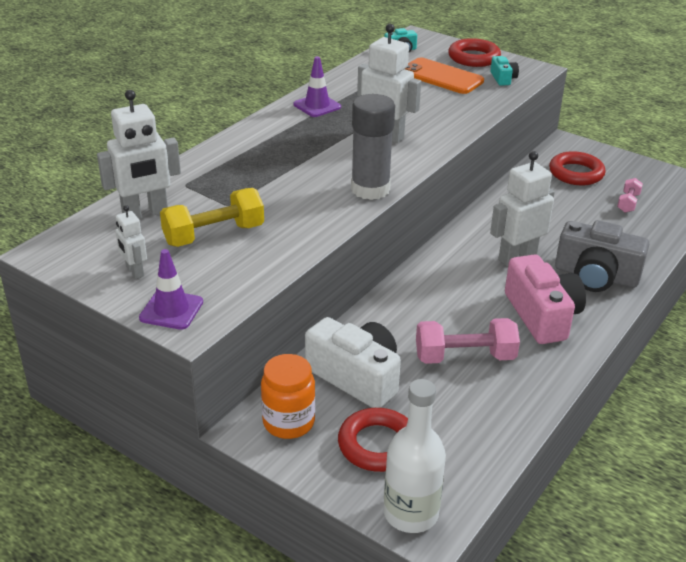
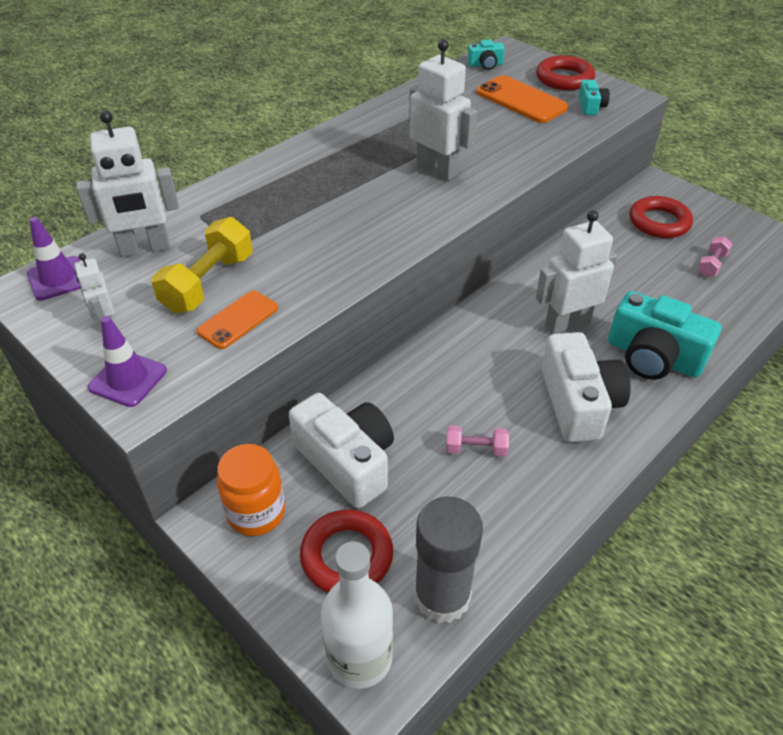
camera: 10 degrees right, 10 degrees up
(214, 235) = (208, 283): yellow dumbbell -> yellow dumbbell turned 45 degrees counterclockwise
(251, 260) = (238, 320): none -> orange phone
(317, 106) = (373, 127): purple traffic cone -> purple traffic cone (58, 278)
(370, 189) = (400, 238): grey glue stick -> grey glue stick (442, 596)
(464, 357) = (476, 449): pink dumbbell -> pink dumbbell, size x0.55
(542, 315) = (578, 403): pink camera -> white camera
(596, 276) = (653, 357): grey camera -> turquoise camera

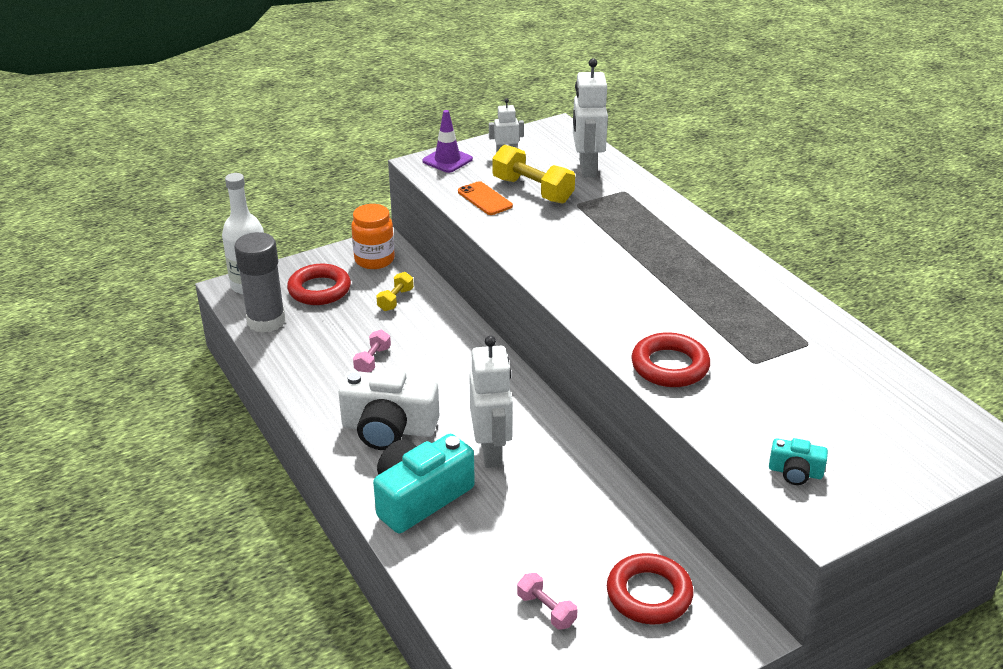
camera: 105 degrees right, 10 degrees down
(58, 278) = (564, 138): purple traffic cone -> none
(347, 461) = (395, 300): white camera -> yellow dumbbell
(437, 170) = (664, 319): white robot -> none
(485, 65) = (929, 407): turquoise camera -> none
(521, 100) = (819, 414): orange phone -> none
(564, 79) = (884, 471): red ring -> red ring (670, 366)

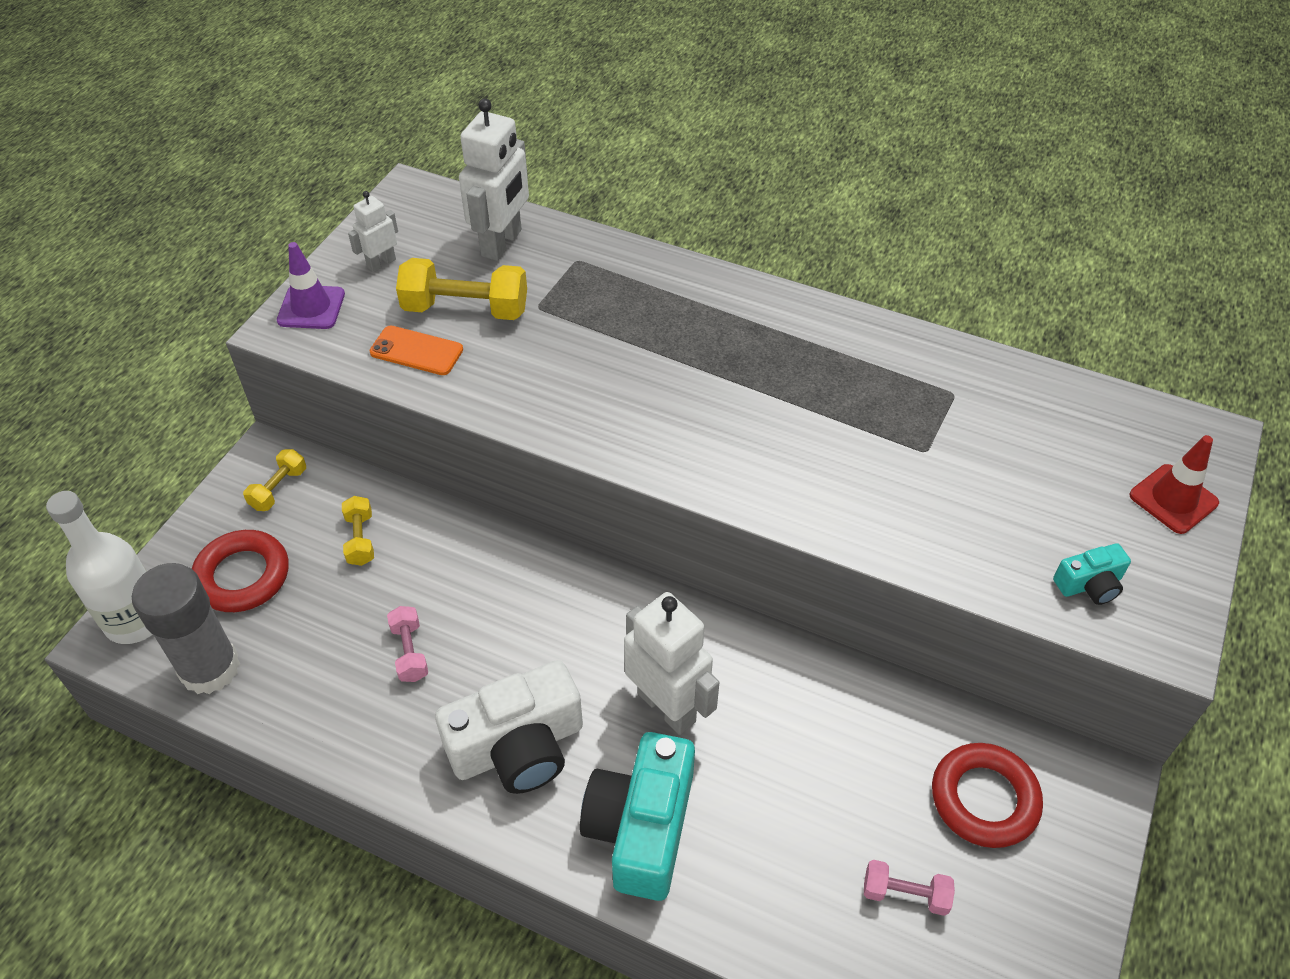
camera: 35 degrees left, 15 degrees up
(374, 260) = (278, 489): orange jar -> yellow dumbbell
(587, 168) = (502, 243): white robot -> white robot turned 120 degrees counterclockwise
(670, 366) = (848, 505): red ring -> none
(914, 459) = (1173, 499): none -> red traffic cone

